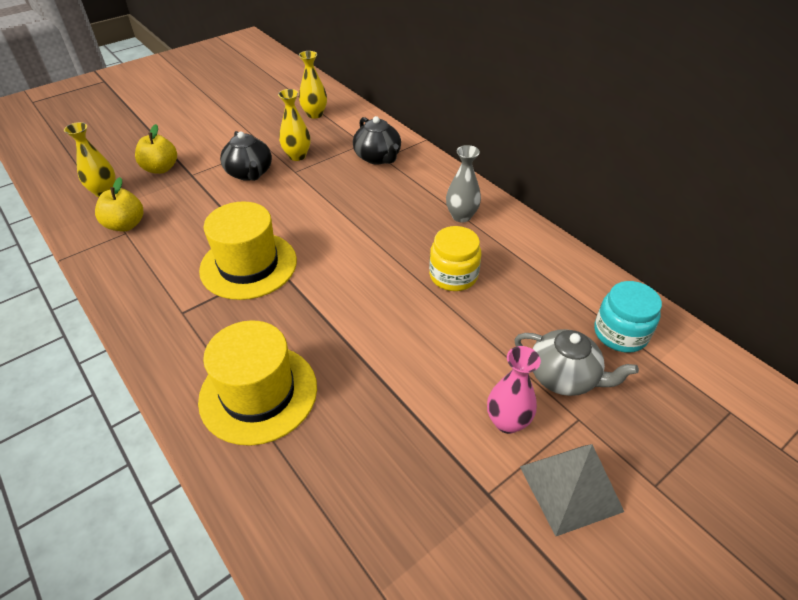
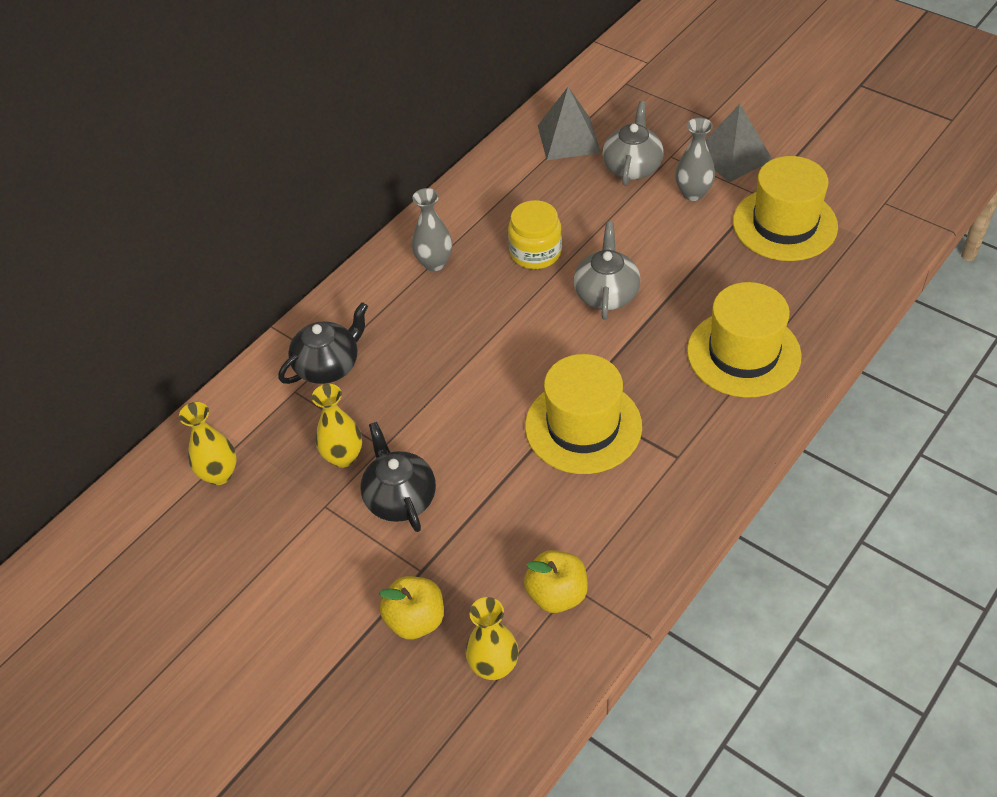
camera: 100 degrees left, 5 degrees up
(250, 173) = (400, 498): black teapot -> black teapot turned 75 degrees counterclockwise
(382, 311) = (606, 294): none -> grey teapot
(427, 503) = (784, 224): none -> yellow hat
(507, 422) = (693, 193): pink vase -> grey vase
(620, 333) = (568, 138): turquoise jar -> grey pyramid

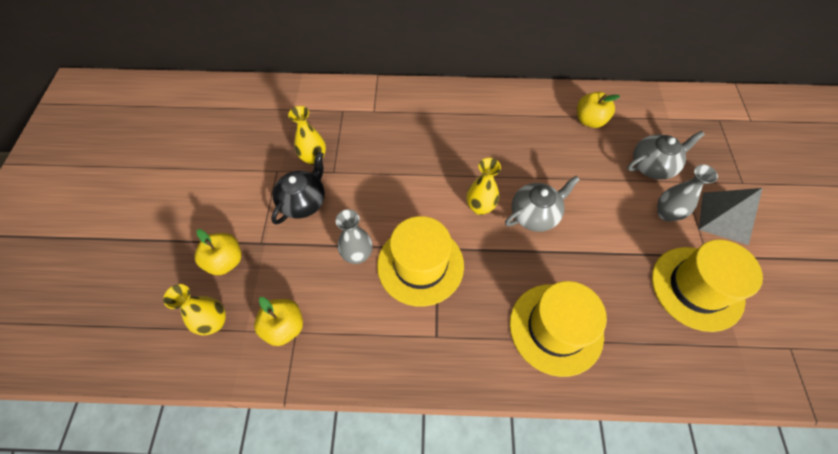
camera: 50 degrees right, 10 degrees up
(219, 474) = (268, 114): yellow vase -> yellow vase (480, 207)
(328, 366) = (370, 114): black teapot -> none
(434, 263) = (481, 115): grey vase -> grey vase (357, 255)
(532, 178) = (589, 120): none -> yellow apple
(535, 252) = (533, 157): yellow jar -> none
(568, 138) = (640, 119): grey pyramid -> none

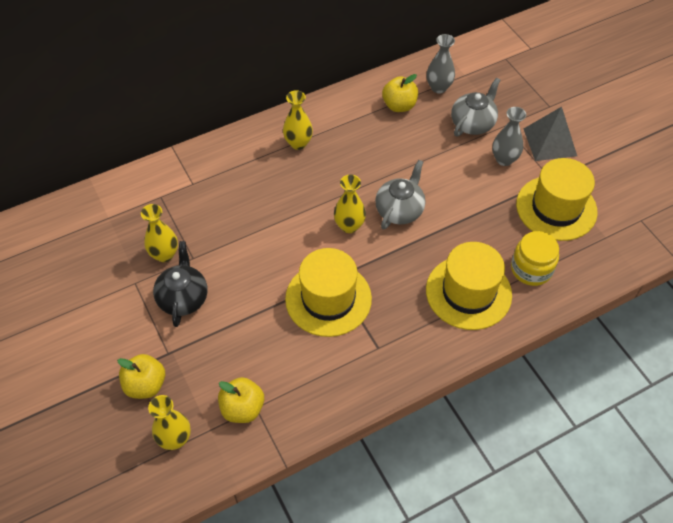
camera: 30 degrees left, 5 degrees down
(357, 255) = (267, 318): grey vase -> grey vase (438, 87)
(480, 115) = (298, 143): none -> yellow vase
(635, 338) = (531, 269): none -> yellow jar

